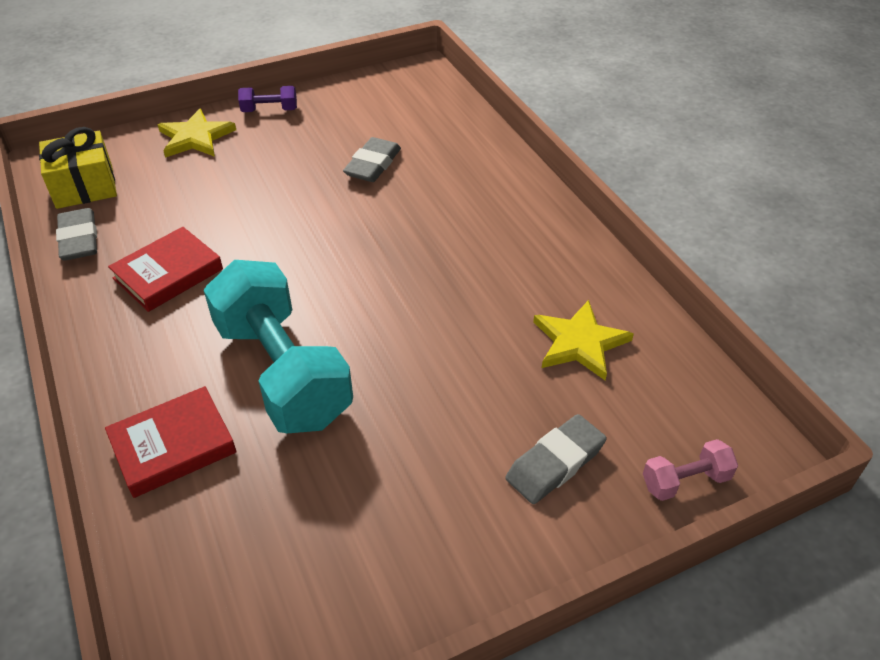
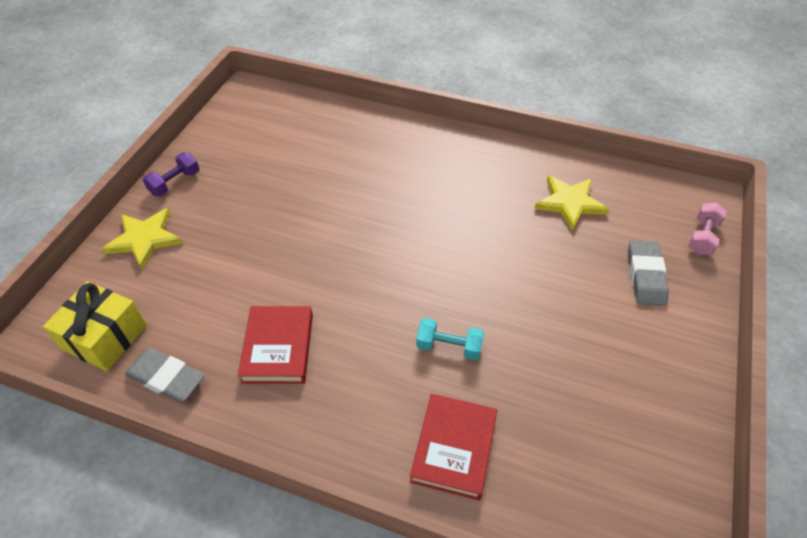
camera: 45 degrees left, 5 degrees up
(283, 372) = (449, 347): turquoise dumbbell -> turquoise dumbbell, size x0.42
(373, 165) = (309, 175): grey eraser -> none

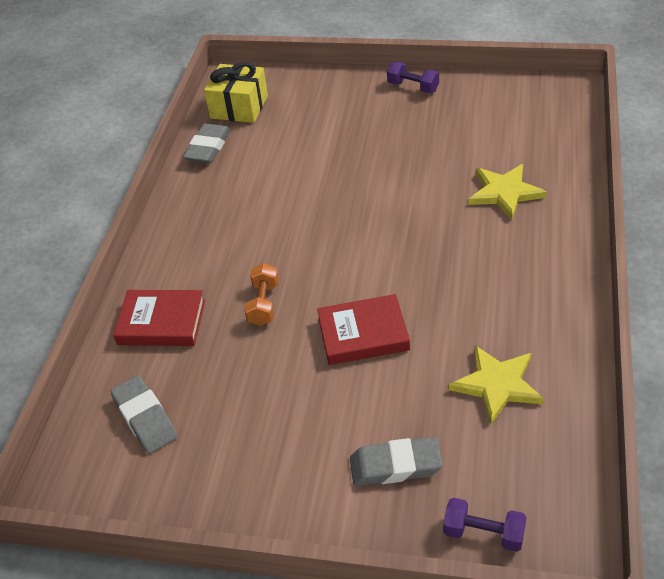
camera: 85 degrees right, 5 degrees down
(144, 239) = (341, 92): yellow star -> yellow star (504, 193)
(278, 348) = (244, 197): red book -> red book (363, 334)
(449, 347) = (264, 304): turquoise dumbbell -> orange dumbbell
(587, 471) = (145, 418): none -> grey eraser
(702, 237) = (483, 533): pink dumbbell -> purple dumbbell

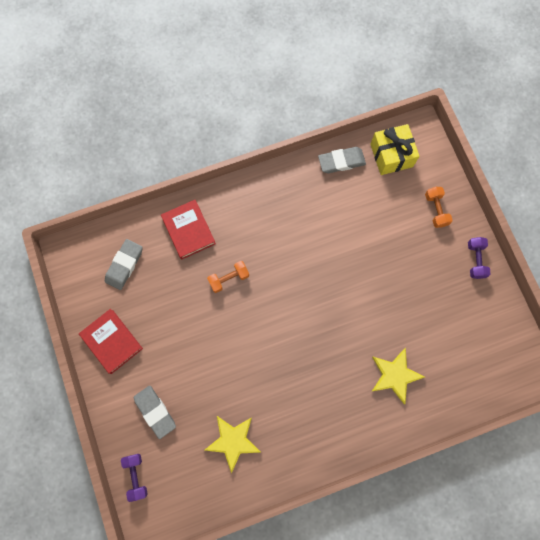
camera: 55 degrees right, 30 degrees up
(332, 96) = (436, 210): none -> orange dumbbell
(363, 334) = (234, 347): red book -> red book (112, 341)

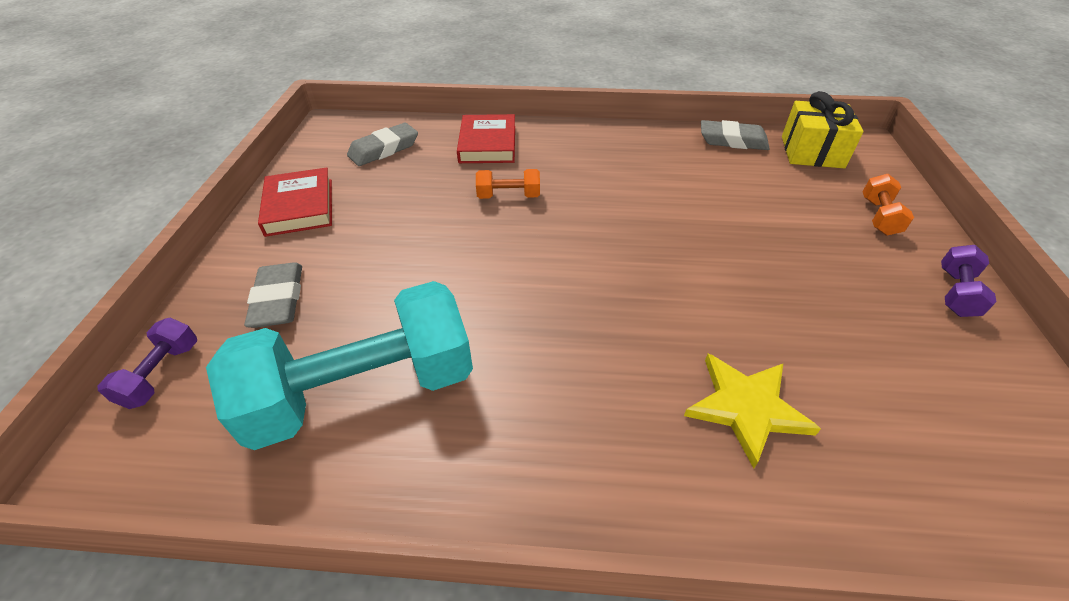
camera: 25 degrees right, 30 degrees down
(233, 441) = (363, 390): yellow star -> turquoise dumbbell

